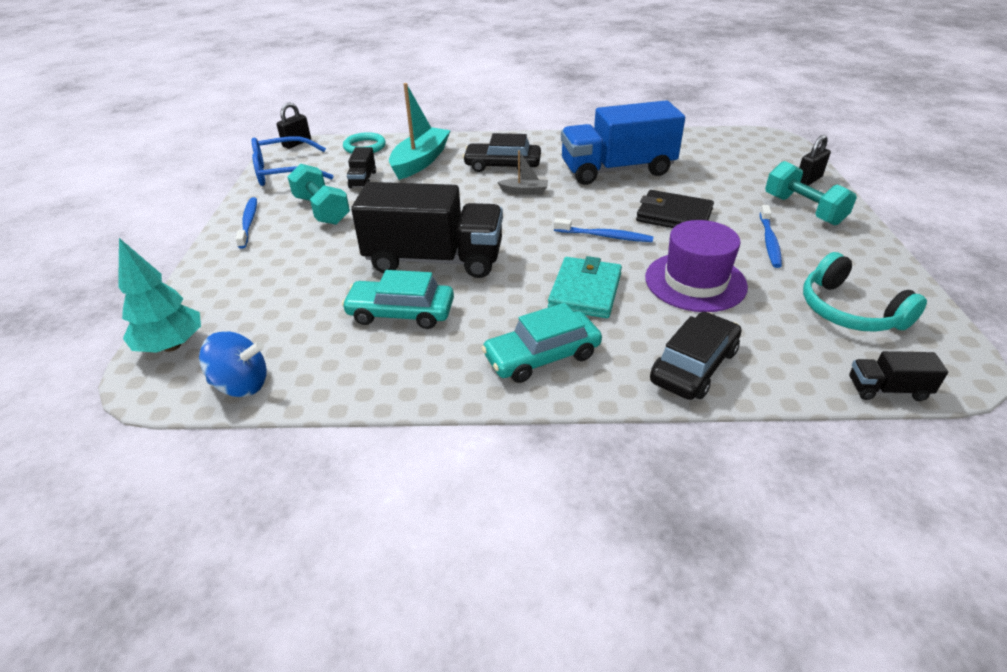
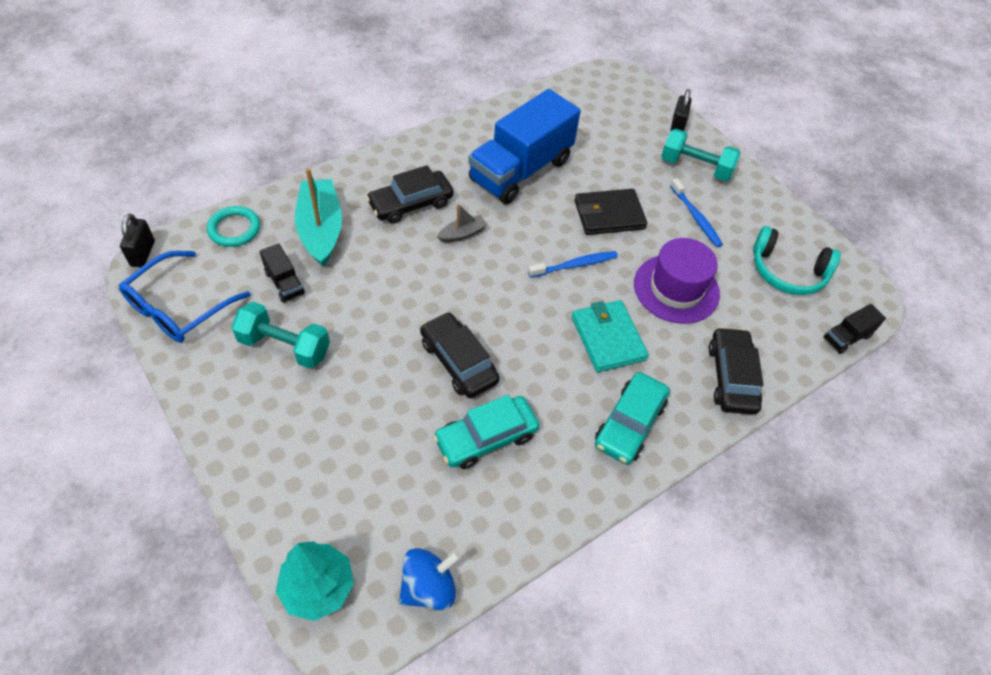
camera: 40 degrees left, 15 degrees up
(248, 223) = (221, 401): blue toothbrush -> none
(434, 260) = (458, 361): black truck -> black car

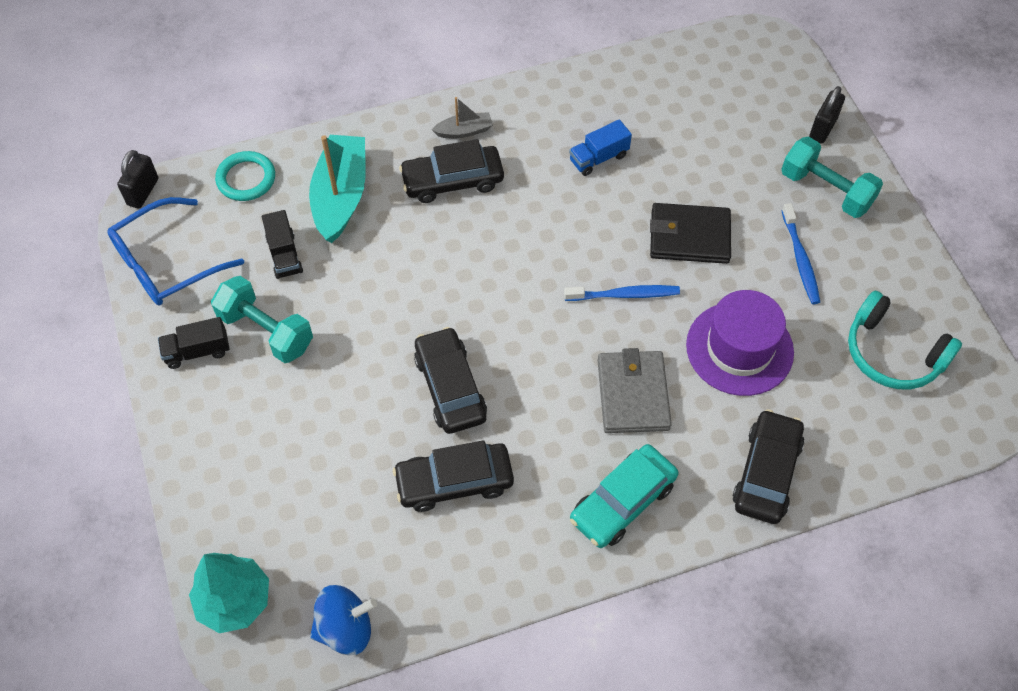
camera: 20 degrees right, 5 degrees up
(462, 234) = (501, 230): grey boat -> grey boat (464, 131)
(486, 437) = (454, 482): turquoise car -> black car
(520, 170) = (598, 158): blue truck -> blue truck, size x0.42
(608, 338) = (633, 394): turquoise wallet -> grey wallet
(847, 337) = (935, 453): black truck -> black truck (197, 351)

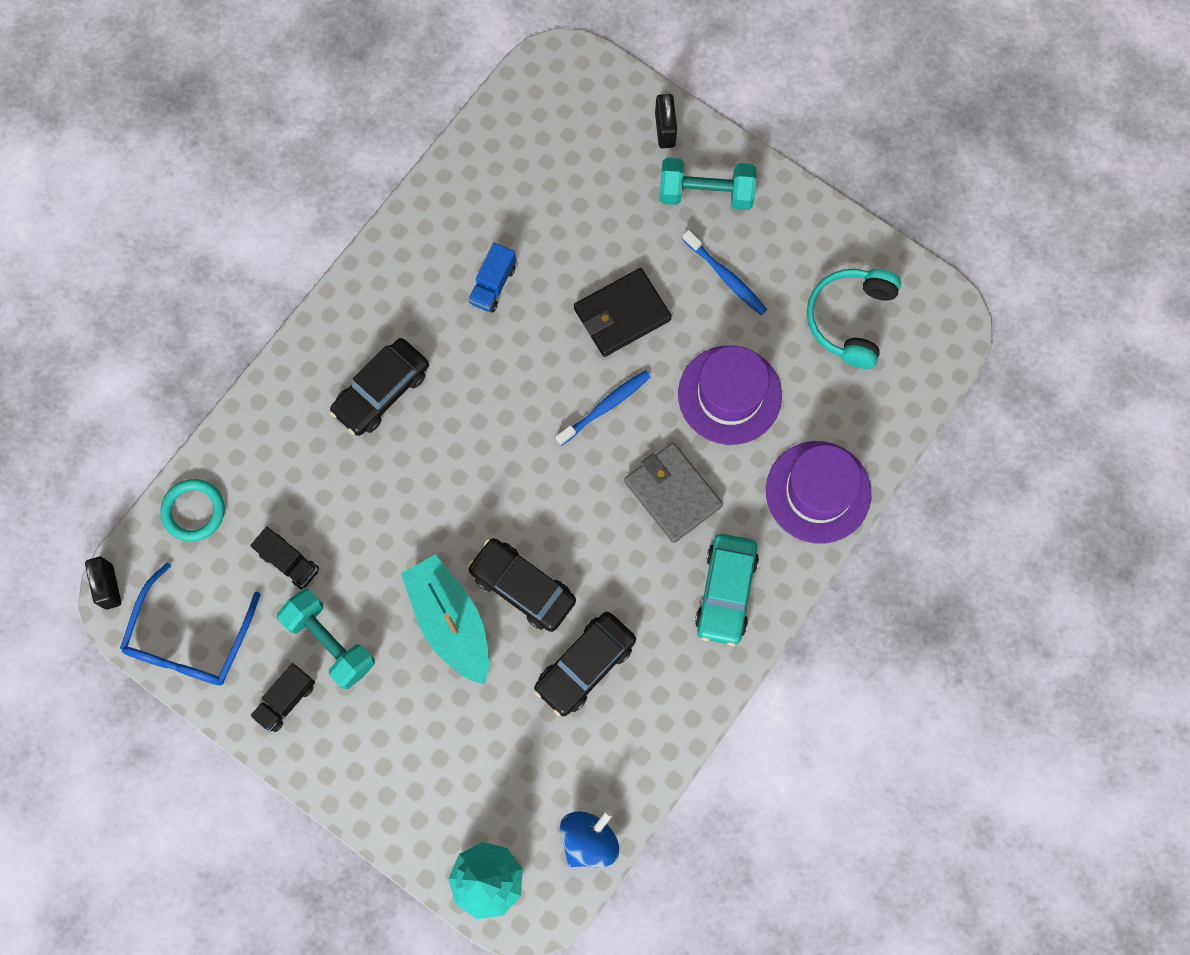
camera: 35 degrees left, 15 degrees up
(266, 331) = (330, 642): turquoise dumbbell -> turquoise dumbbell turned 45 degrees clockwise
(340, 196) = (294, 472): turquoise boat -> turquoise boat (450, 622)
(464, 131) = (354, 334): grey boat -> none
(766, 473) = (818, 492): black car -> purple hat
(892, 353) = (850, 319): turquoise headphones -> turquoise headphones turned 105 degrees clockwise

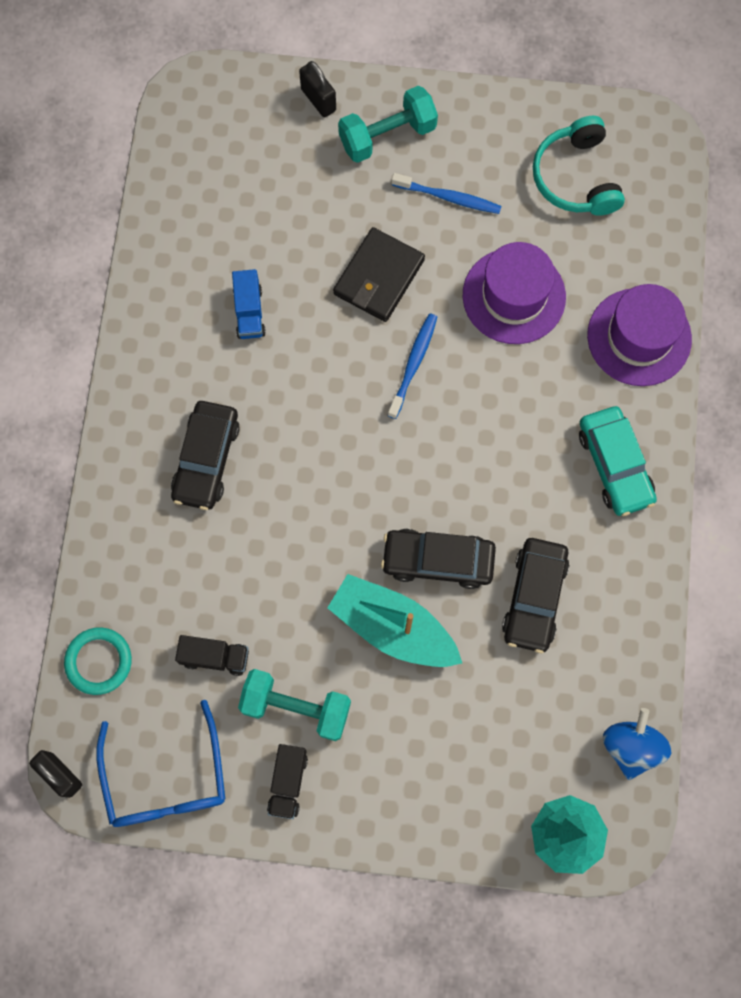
camera: 30 degrees left, 0 degrees up
(672, 494) = (517, 407): grey wallet -> none

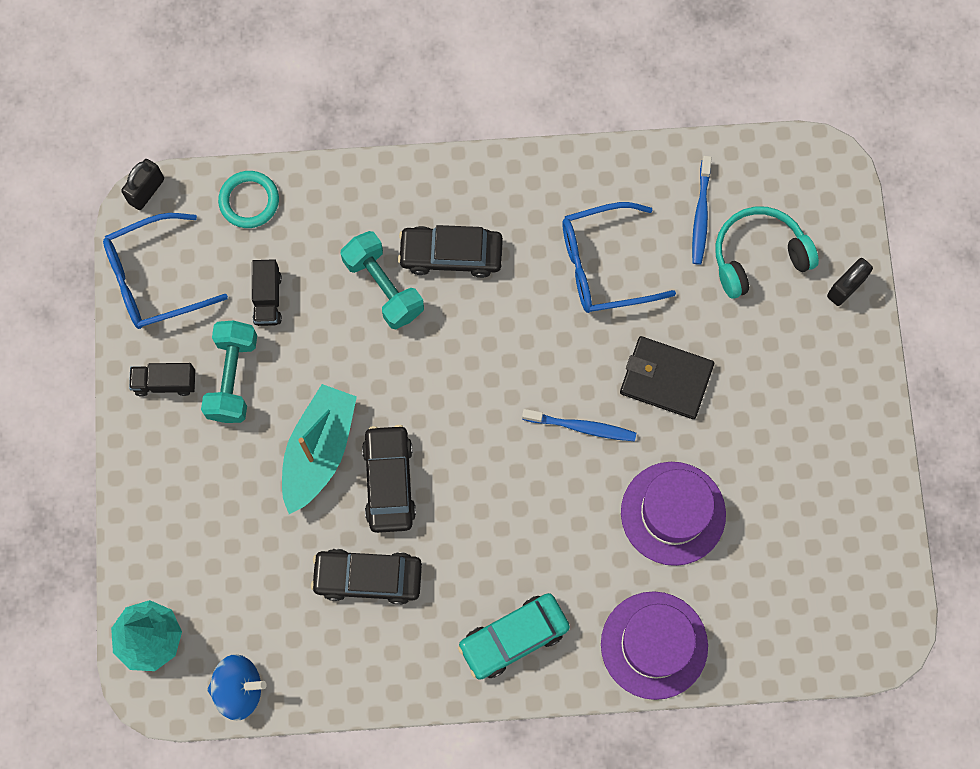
camera: 80 degrees right, 0 degrees up
(249, 312) = (604, 265): blue truck -> blue glasses
(387, 136) = (821, 361): turquoise dumbbell -> turquoise dumbbell (383, 287)
(448, 197) = (766, 432): blue toothbrush -> blue toothbrush (701, 214)
(575, 177) = (818, 557): turquoise headphones -> turquoise headphones (758, 256)

